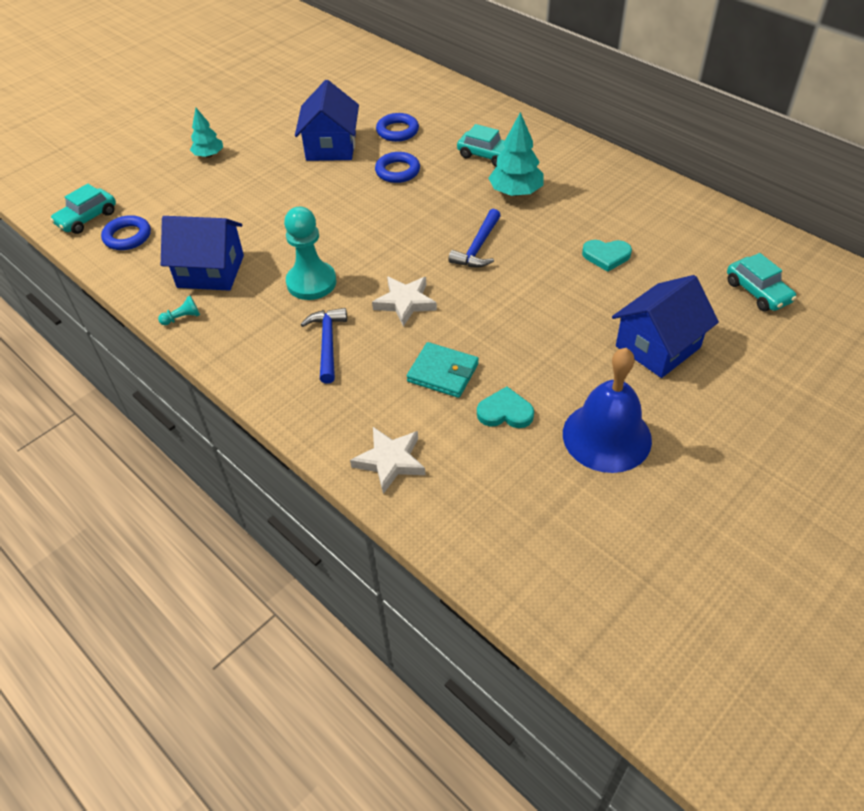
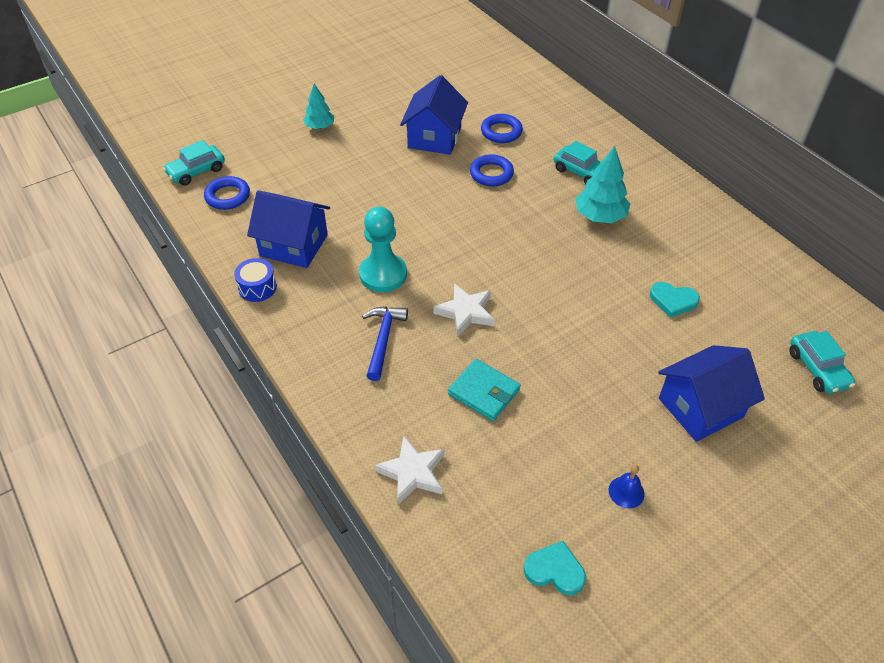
camera: 10 degrees right, 0 degrees up
(182, 318) = (257, 287): turquoise pawn -> blue drum
(478, 247) = (549, 268): blue hammer -> none
(505, 412) = (533, 445): turquoise heart -> turquoise heart (555, 570)
(606, 436) = (626, 492): blue bell -> blue bell, size x0.41

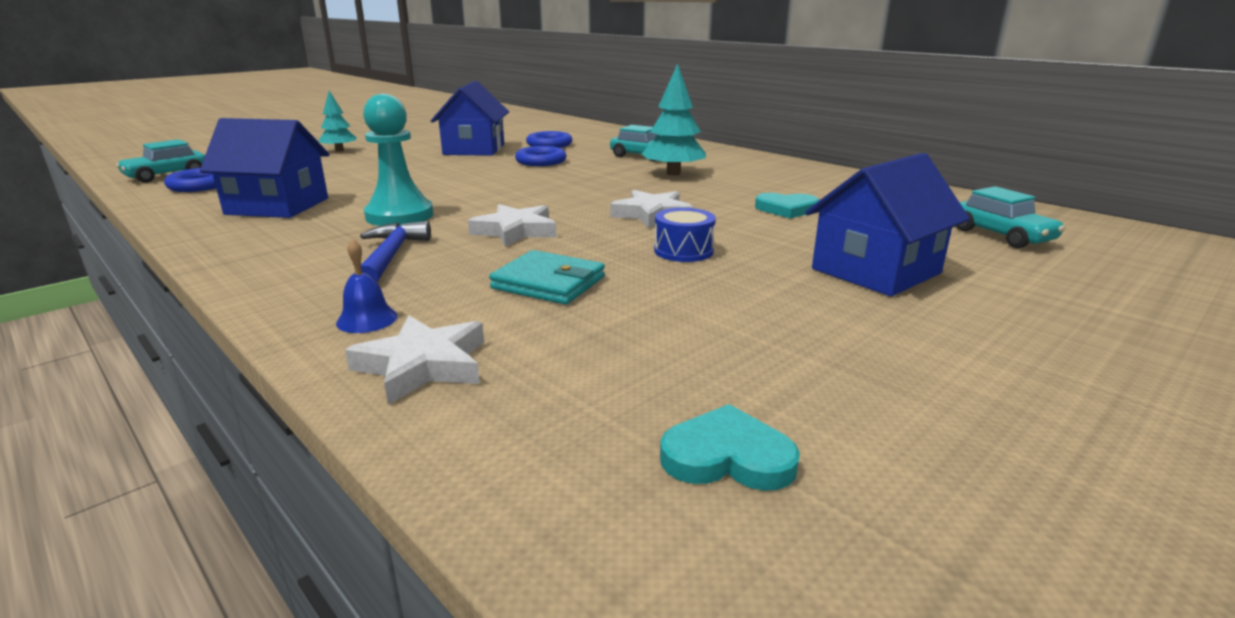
camera: 10 degrees left, 25 degrees down
(257, 287) = (207, 233): blue drum -> blue drum (683, 251)
(567, 297) = (652, 214): none -> white star
(626, 492) = (814, 350): blue bell -> blue bell (367, 319)

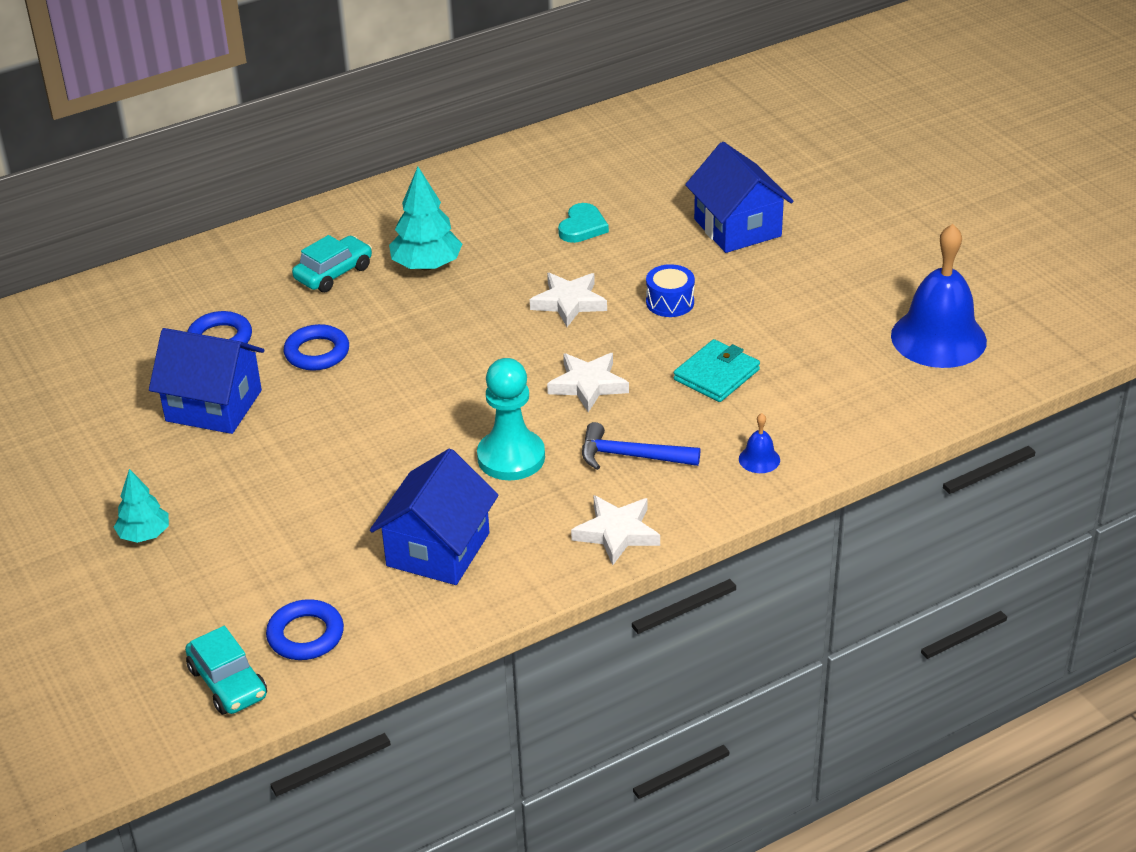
camera: 75 degrees left, 15 degrees up
(423, 365) = (831, 431): white star -> white star (617, 533)
(727, 457) = (938, 338): turquoise heart -> blue bell
(1001, 236) = (686, 150): turquoise car -> none

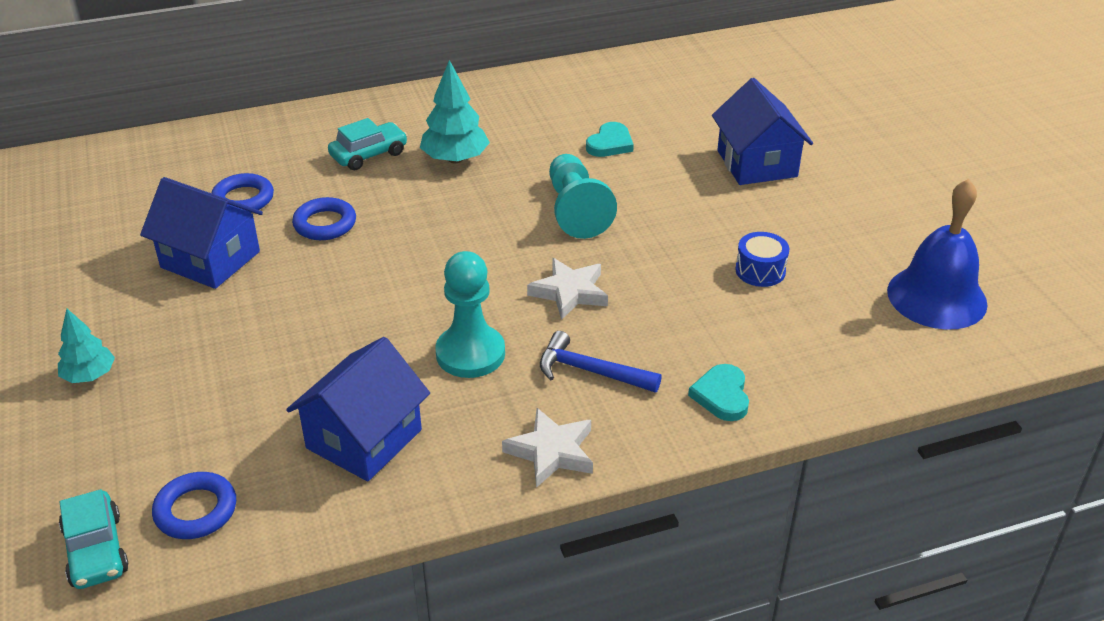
camera: 10 degrees right, 0 degrees up
(569, 302) = (576, 211): white star -> turquoise pawn
(670, 302) = (673, 224): blue drum -> blue drum (760, 271)
(716, 375) = (700, 301): turquoise wallet -> none
(759, 459) = (722, 395): blue bell -> turquoise heart

